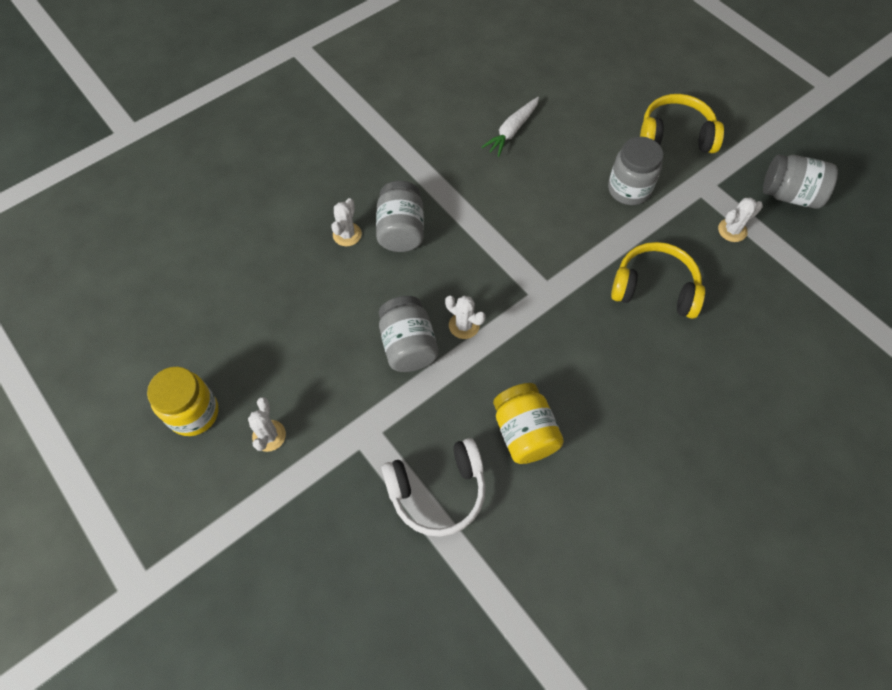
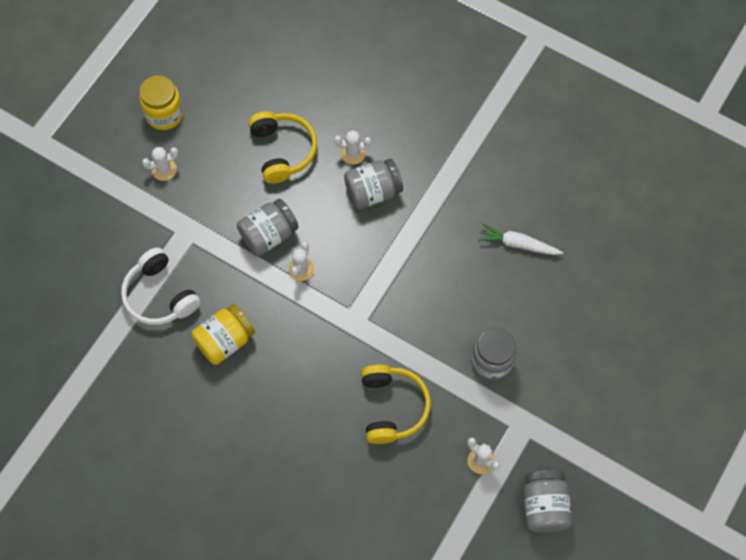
camera: 70 degrees right, 5 degrees up
(675, 135) = (575, 388): yellow headphones -> yellow headphones (283, 150)

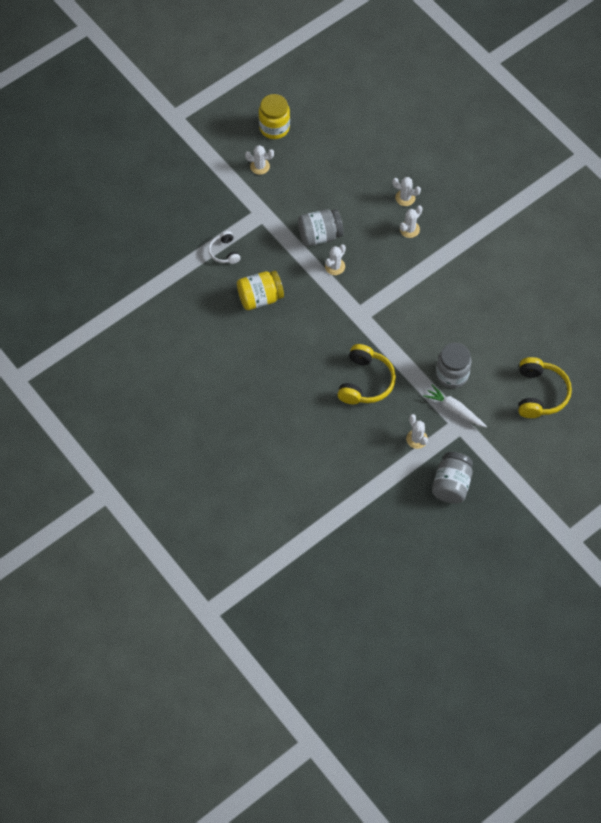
camera: 20 degrees right, 5 degrees down
(160, 295) = (224, 252): white headphones -> white headphones, size x0.57
(283, 150) = (353, 180): yellow headphones -> yellow headphones (540, 393)
(373, 192) = (409, 229): grey jar -> white cactus
(518, 244) = (505, 300): white carrot -> white carrot (454, 409)

